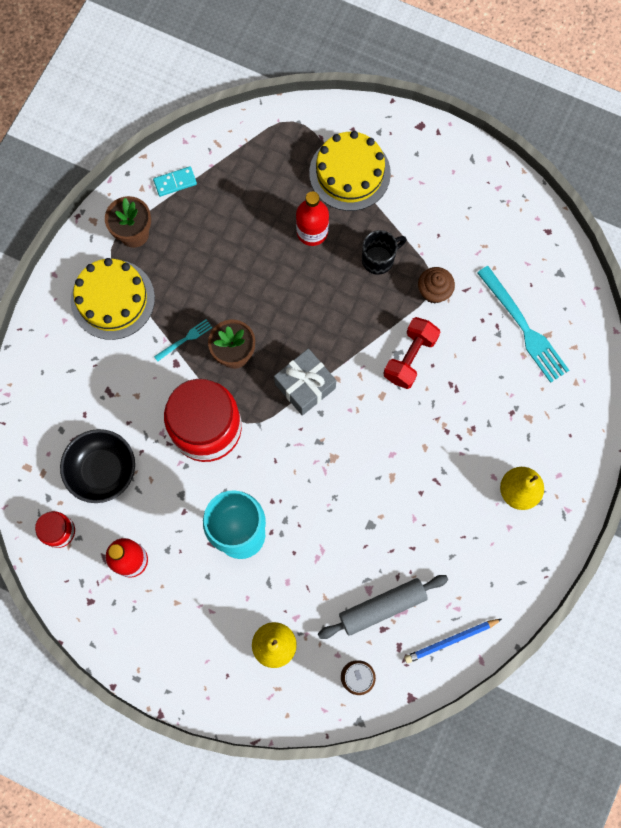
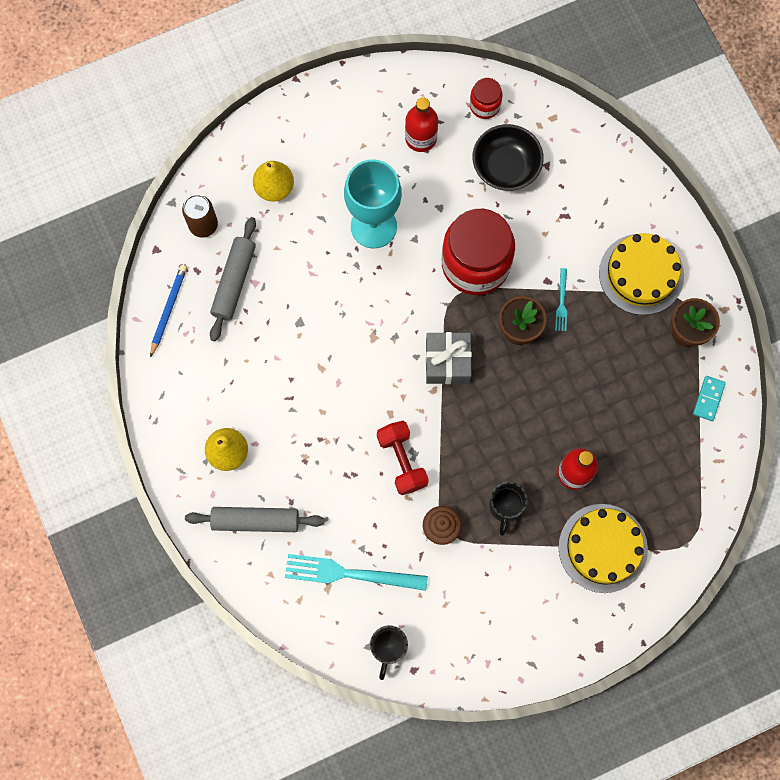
camera: 130 degrees right, 0 degrees up
(548, 426) = (255, 521): none -> grey rolling pin
(549, 260) = (388, 648): none -> black mug

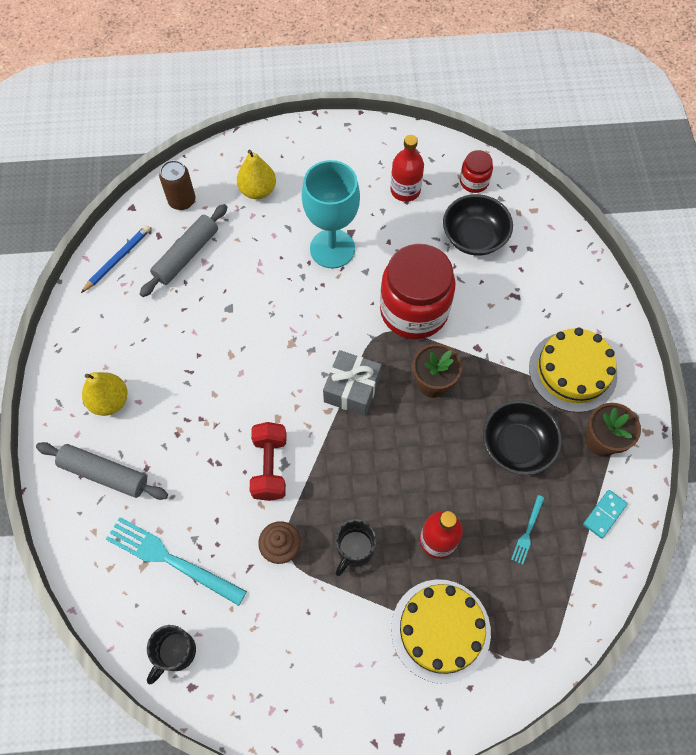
camera: 20 degrees right, 10 degrees down
(561, 302) = (484, 371): turquoise fork -> turquoise fork (527, 531)
(613, 363) = (516, 446): none -> black bowl

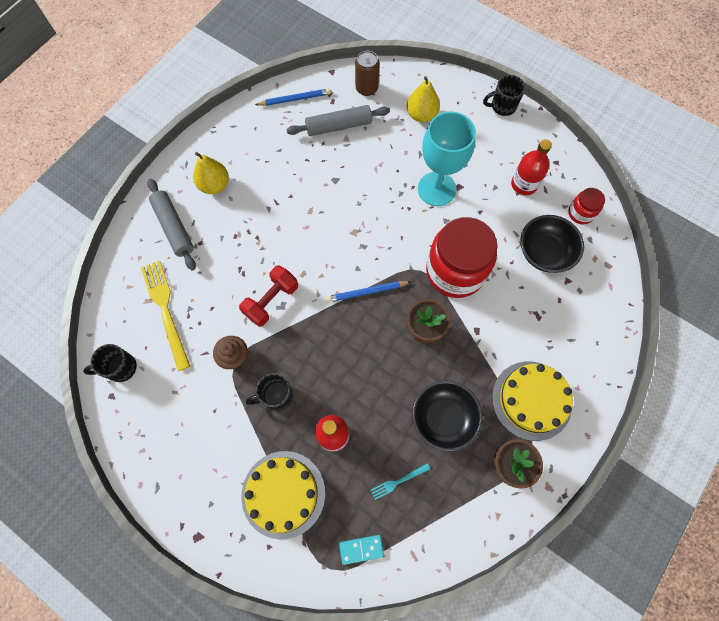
camera: 40 degrees right, 5 degrees up
(171, 559) = (166, 310): turquoise fork -> yellow fork
(325, 133) = (502, 106): none -> black mug
(352, 389) = (366, 292): grey gift -> blue pencil
(604, 514) = (462, 516): turquoise domino -> turquoise domino (361, 549)

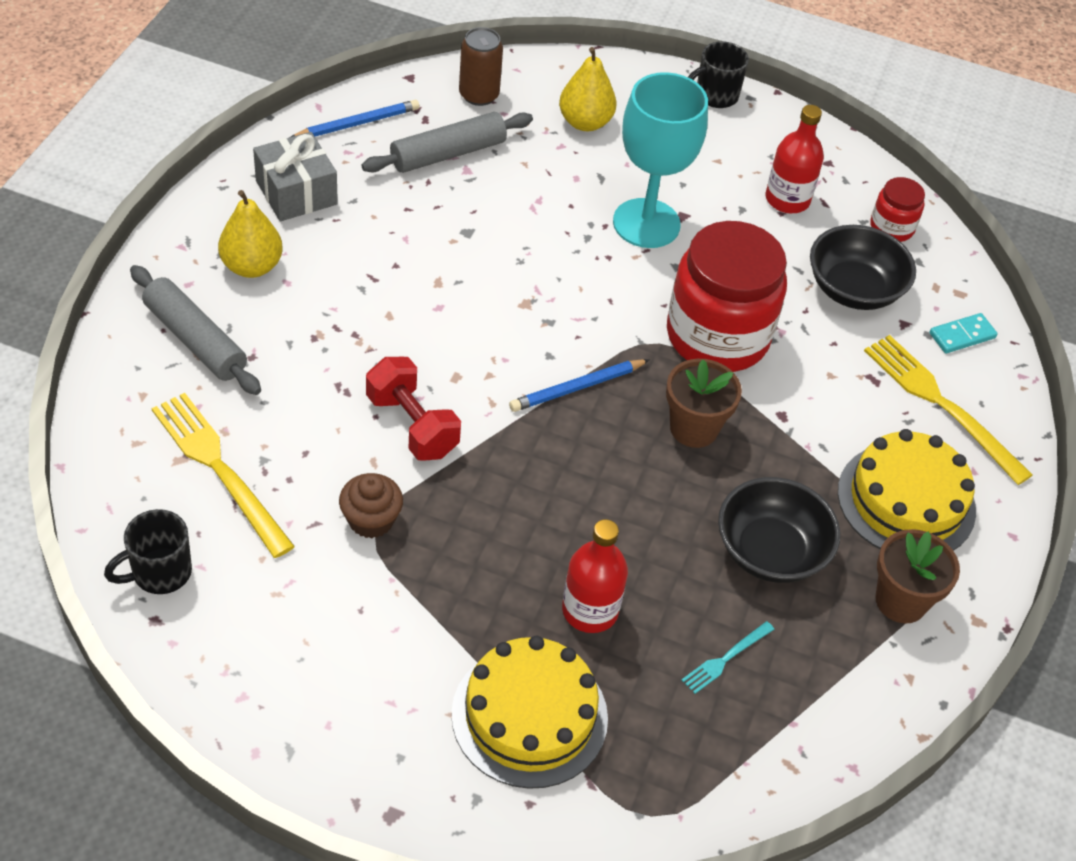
camera: 20 degrees left, 20 degrees down
(250, 140) = (296, 192): none -> grey gift
(271, 301) = (412, 425): red dumbbell -> red dumbbell turned 60 degrees counterclockwise
(276, 396) = (468, 568): black mug -> none
(361, 549) = (696, 773): turquoise domino -> turquoise domino (962, 335)
(572, 339) = (941, 404): none -> yellow fork

